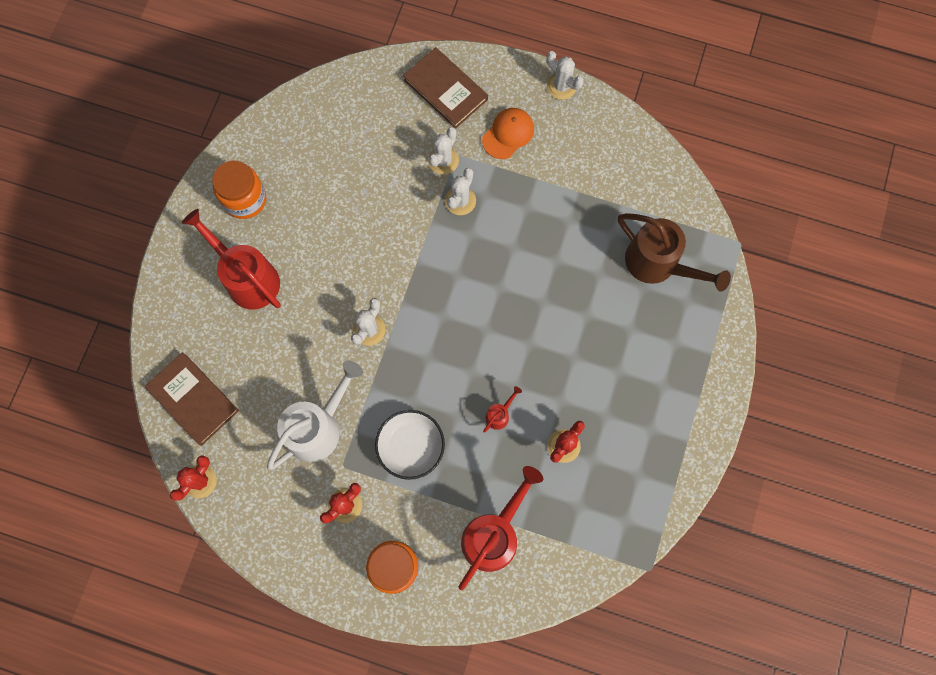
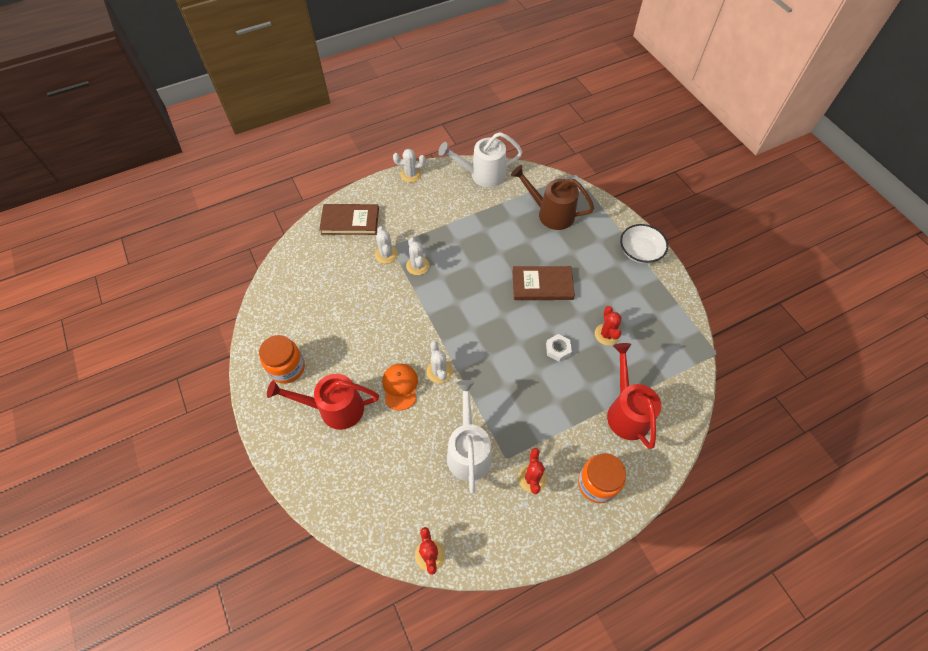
camera: 45 degrees left, 15 degrees down
(193, 399) = (373, 510): brown book -> brown book (542, 285)
(411, 447) = (531, 410): white bowl -> white bowl (640, 251)
(499, 414) = (558, 349): red watering can -> white nut
(508, 134) = (407, 216): orange cap -> orange cap (400, 386)
(636, 153) = (482, 175): none -> white watering can
(658, 264) = (550, 213): brown watering can -> brown watering can turned 150 degrees counterclockwise

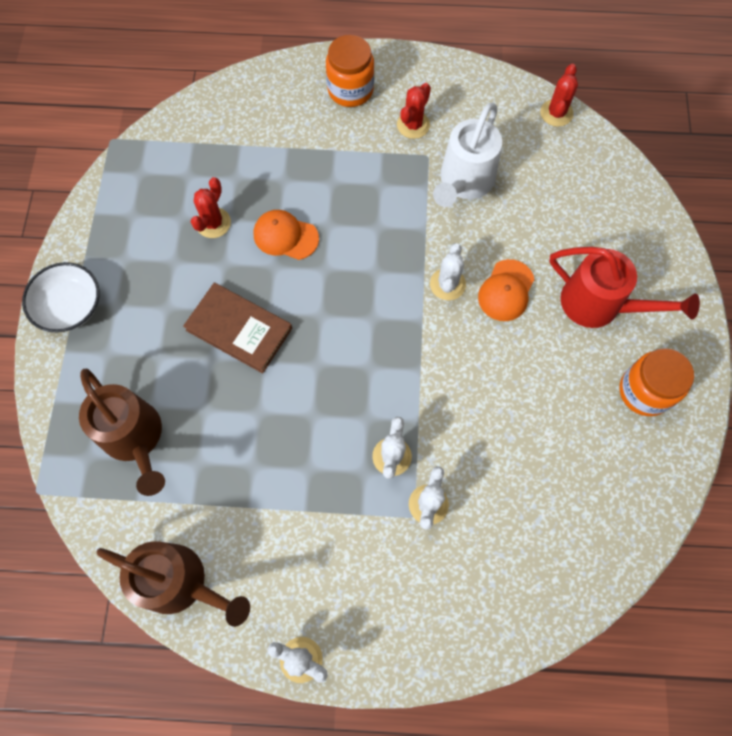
camera: 150 degrees left, 10 degrees up
(350, 221) = (456, 608): brown book -> none
(482, 175) = (182, 583): white watering can -> brown watering can
(558, 349) = (285, 236): white nut -> orange cap
(626, 411) = (265, 135): red watering can -> none

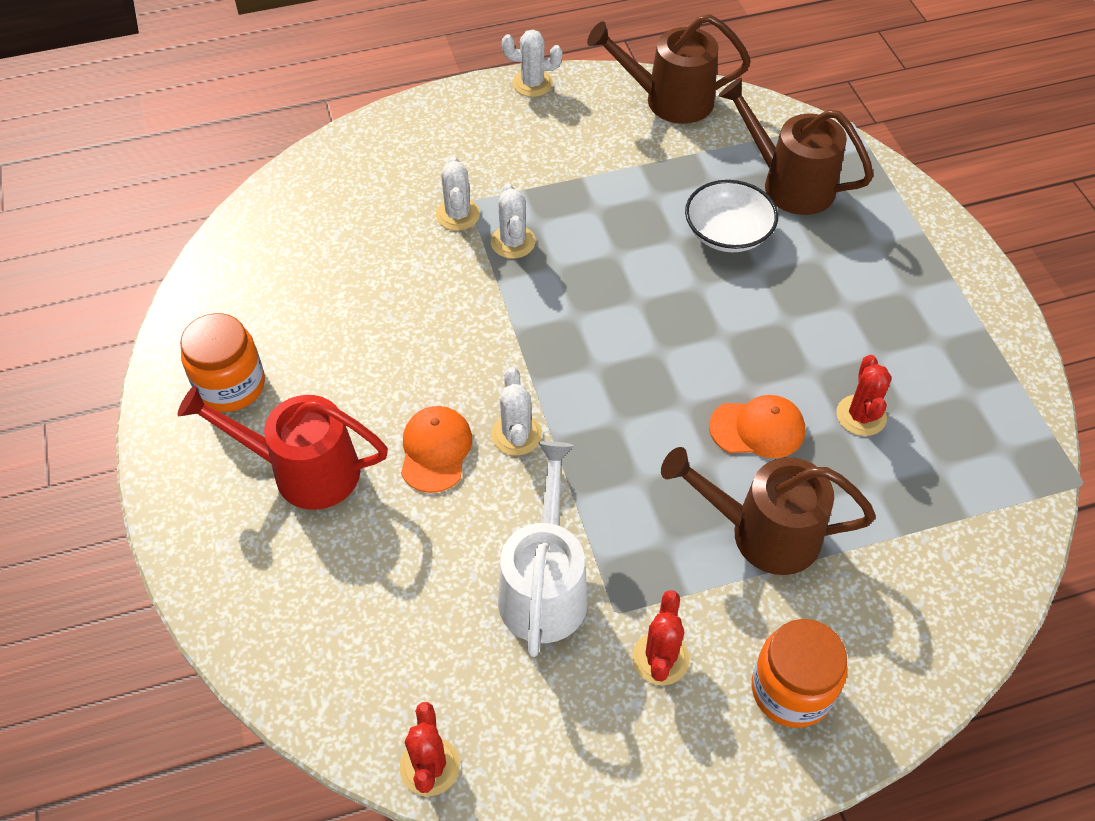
camera: 160 degrees right, 15 degrees down
(70, 306) = (956, 274): white bowl -> white bowl (727, 233)
(239, 329) = (748, 308): brown book -> none
(320, 172) = (761, 533): none -> brown watering can

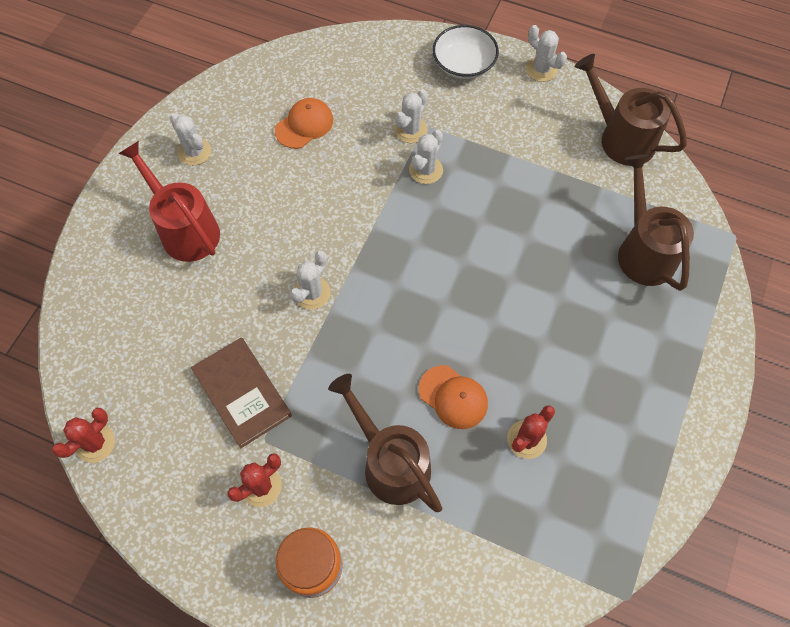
camera: 40 degrees right, 10 degrees up
(231, 386) = (194, 152): orange jar -> white cactus
(435, 450) = (261, 269): orange cap -> orange cap (304, 125)
(544, 585) = (242, 393): white watering can -> brown book
(727, 233) = (566, 256): white bowl -> white bowl (463, 64)

